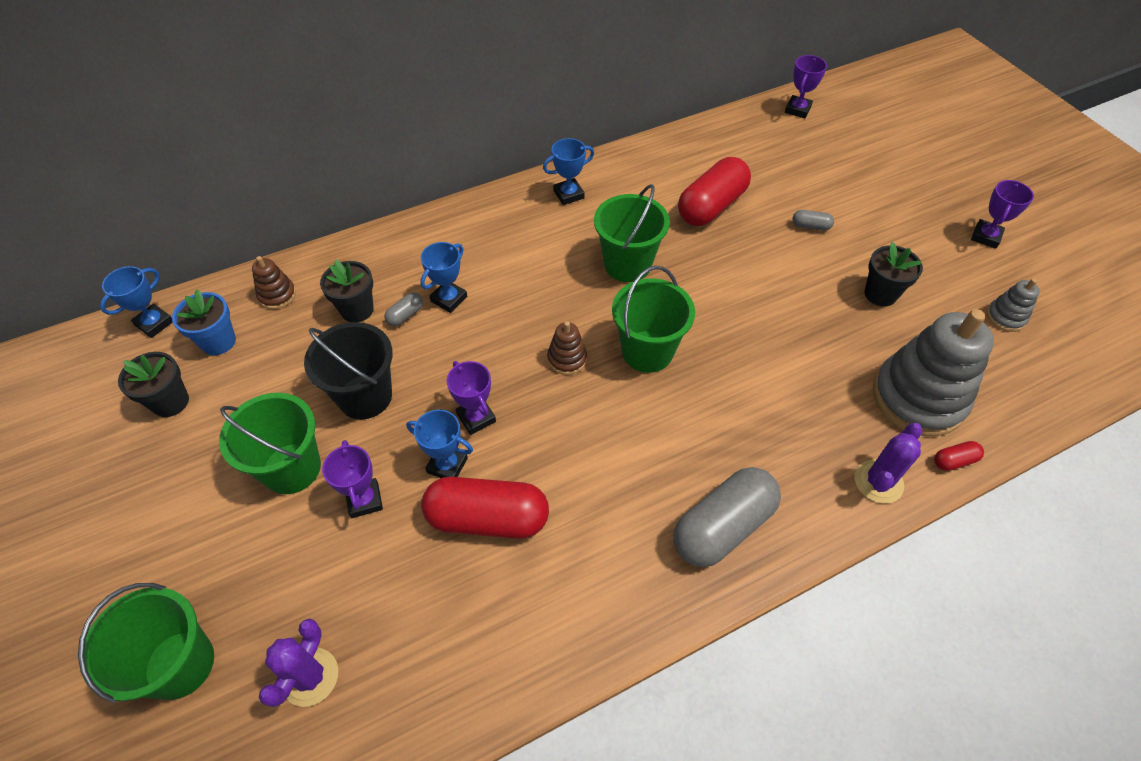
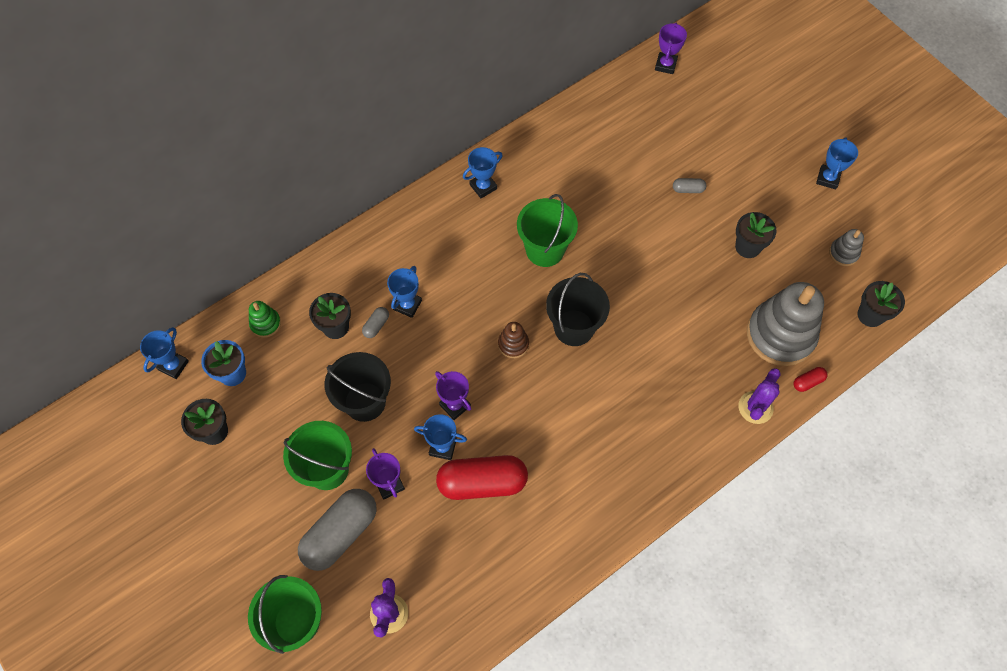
camera: 10 degrees left, 10 degrees up
(277, 295) = (265, 323): brown stacking toy -> green stacking toy
(647, 351) = (574, 327): green bucket -> black bucket
(711, 206) = (605, 181): red capsule -> none
(722, 527) = (650, 460): grey capsule -> grey capsule (341, 533)
(986, 237) = (828, 178): purple trophy -> blue trophy
(1042, 392) = (870, 315): none -> black flower pot

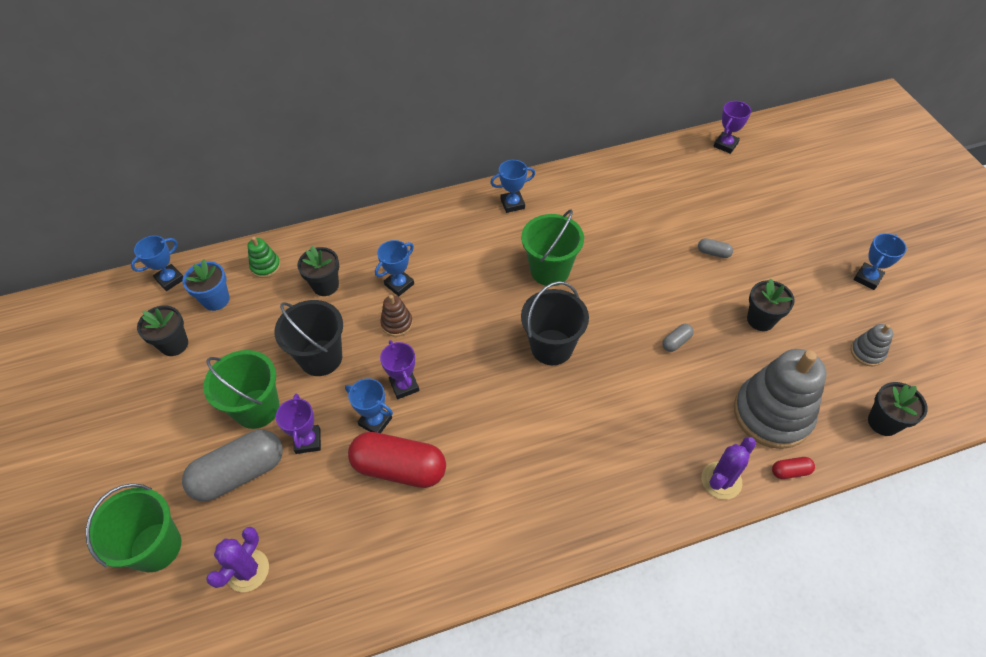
camera: 20 degrees right, 10 degrees down
(376, 325) = (362, 294): grey capsule -> grey capsule (676, 342)
(513, 344) = (485, 346): brown stacking toy -> brown stacking toy (397, 323)

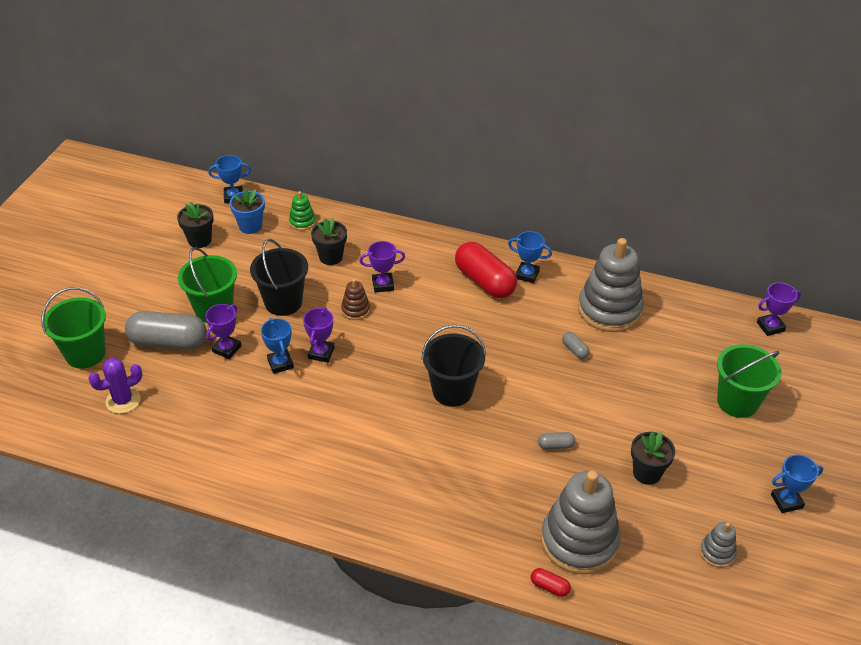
camera: 35 degrees right, 10 degrees down
(399, 284) = (383, 285): blue trophy -> purple trophy
(399, 468) = (268, 402): red capsule -> red capsule (484, 281)
(550, 270) = (507, 338): green bucket -> green bucket (737, 402)
(604, 197) = (609, 310): none -> grey stacking toy
(713, 253) = (661, 402): grey capsule -> grey capsule (574, 350)
(721, 480) = (487, 556): purple cactus -> none
(883, 422) = (670, 607): black flower pot -> none

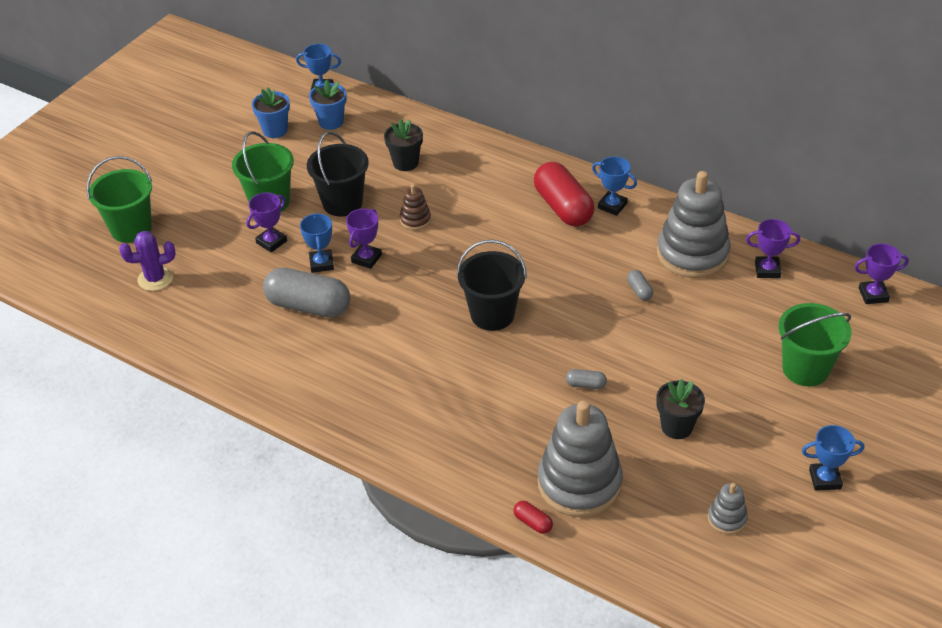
camera: 15 degrees right, 0 degrees up
(168, 342) = (215, 228): grey capsule -> grey capsule (308, 306)
(199, 240) = (275, 130): black flower pot -> blue flower pot
(302, 222) = (386, 123): green stacking toy -> none
(383, 285) = (452, 198): purple trophy -> purple trophy (767, 270)

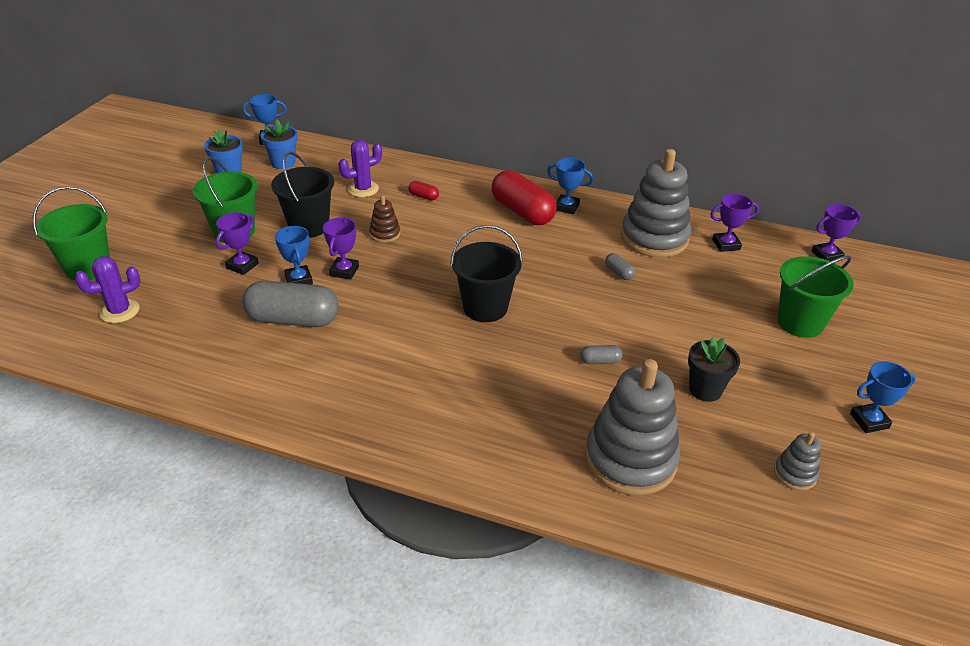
camera: 15 degrees left, 5 degrees down
(405, 163) = (363, 189): black flower pot -> purple cactus
(532, 522) = (596, 509): red capsule -> red capsule (423, 196)

